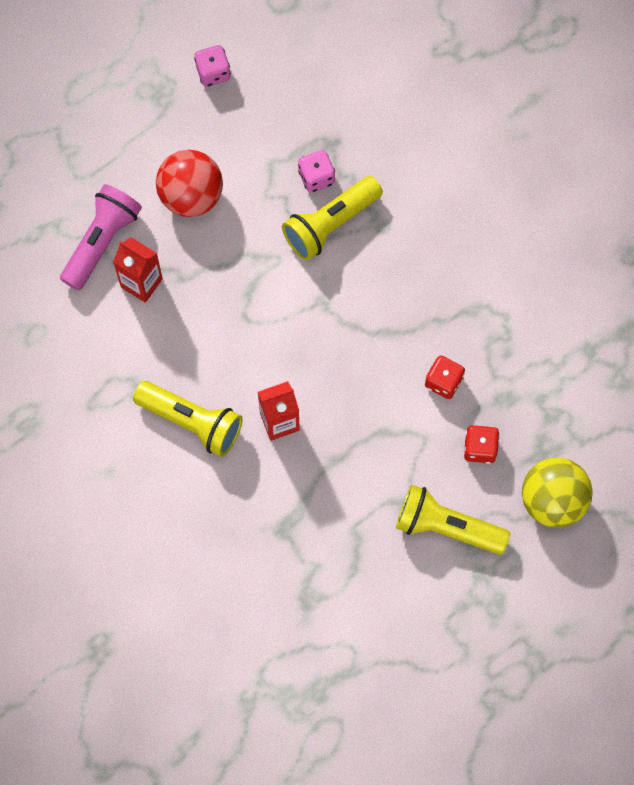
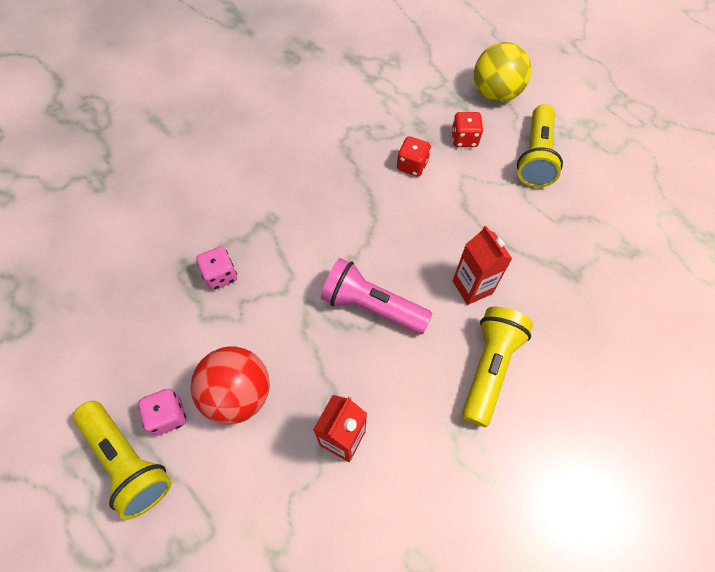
camera: 95 degrees left, 10 degrees down
(101, 241) = (295, 492): pink flashlight -> pink flashlight (371, 306)
(213, 72) = (92, 386): pink dice -> pink dice (168, 416)
(330, 224) = (269, 260): yellow flashlight -> yellow flashlight (128, 461)

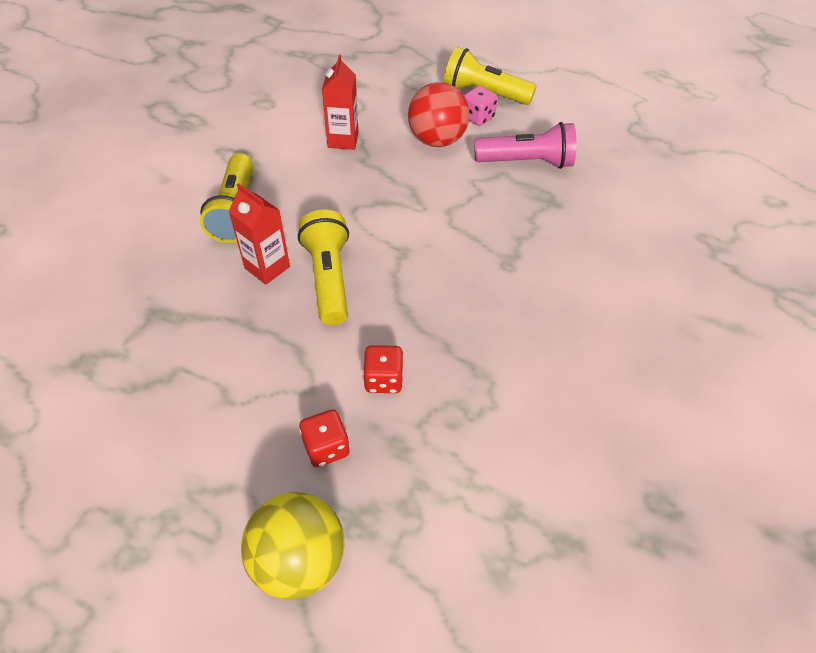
camera: 155 degrees right, 10 degrees down
(220, 275) = (515, 204): pink dice -> none
(371, 306) = (361, 223): pink flashlight -> pink flashlight (526, 162)
(535, 157) = (215, 455): yellow flashlight -> yellow flashlight (328, 278)

